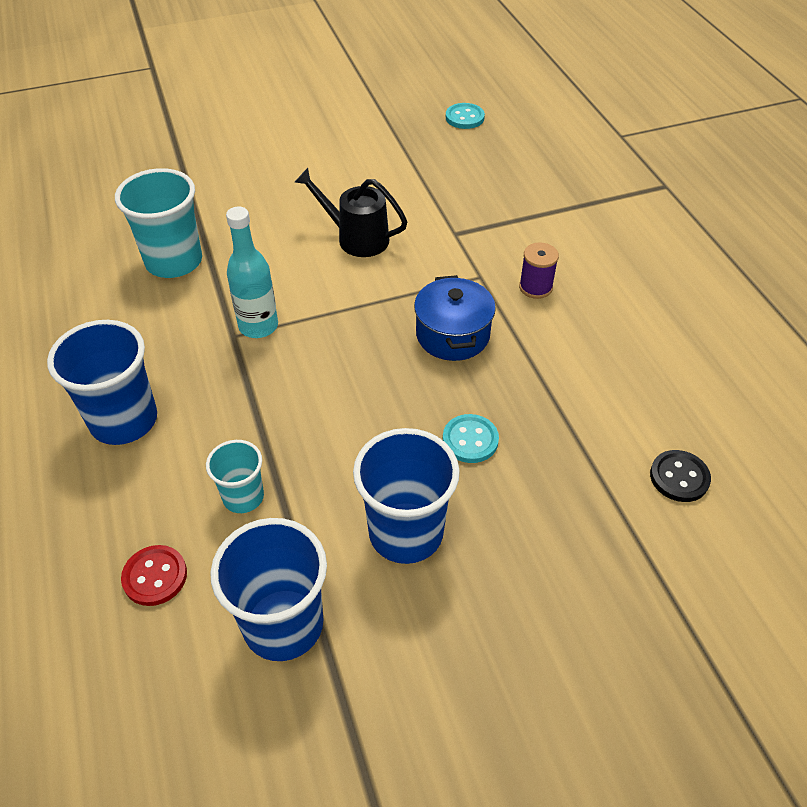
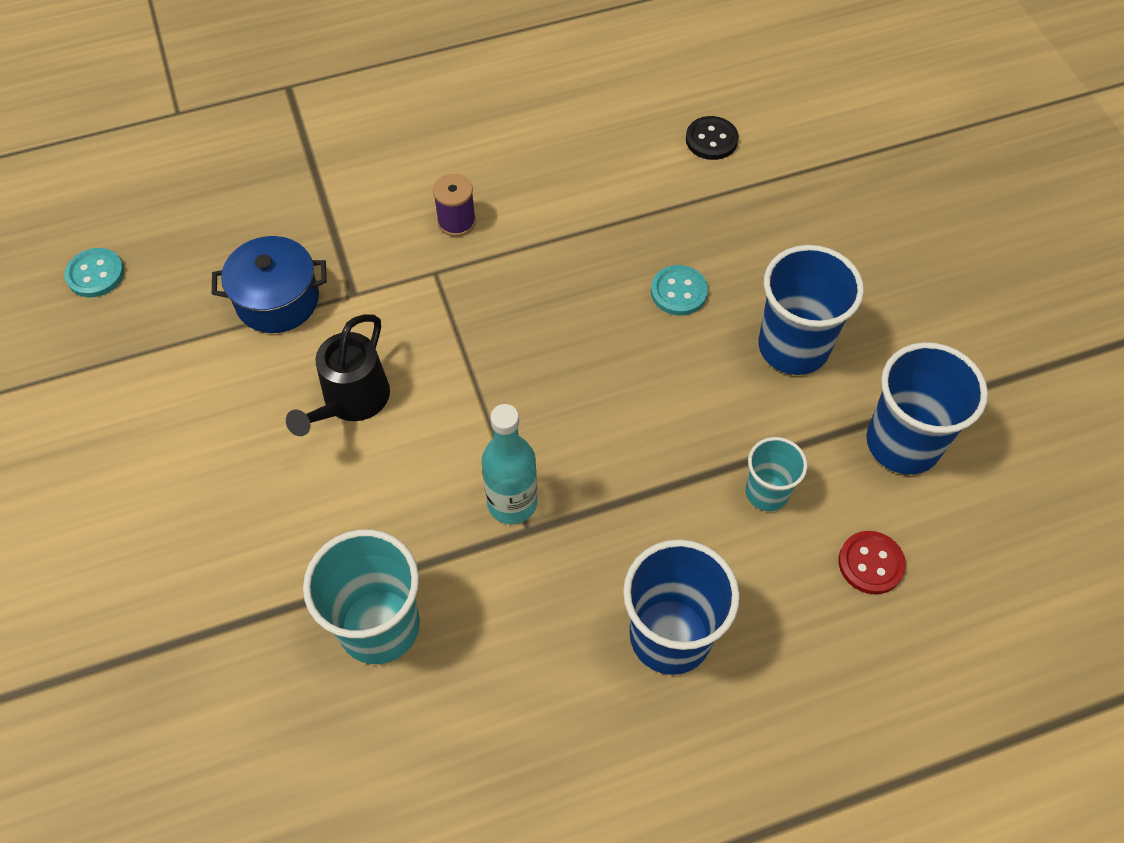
camera: 90 degrees left, 10 degrees up
(453, 335) = (531, 302): blue pot -> blue pot (277, 300)

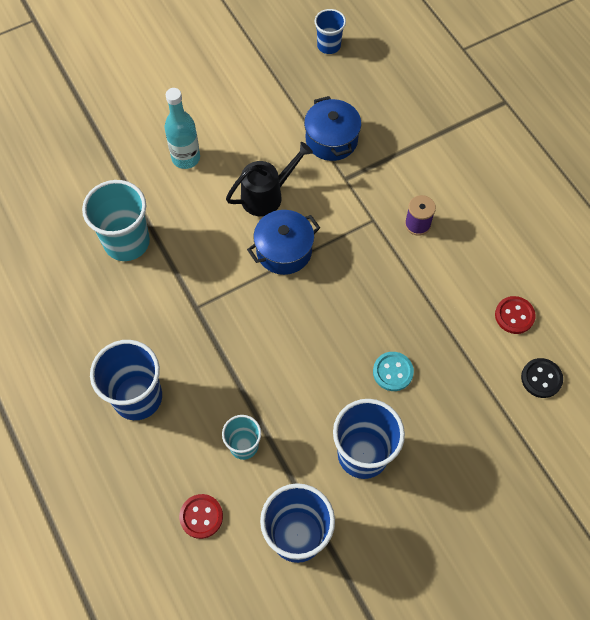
camera: 80 degrees right, 5 degrees up
(95, 274) = (329, 45): turquoise button -> blue cup
(351, 401) = (267, 195): black watering can -> black watering can turned 135 degrees clockwise
(457, 393) = (284, 251): none -> blue pot
(512, 503) = (213, 295): turquoise bottle -> turquoise bottle (186, 158)
(620, 147) = (514, 315): none -> red button

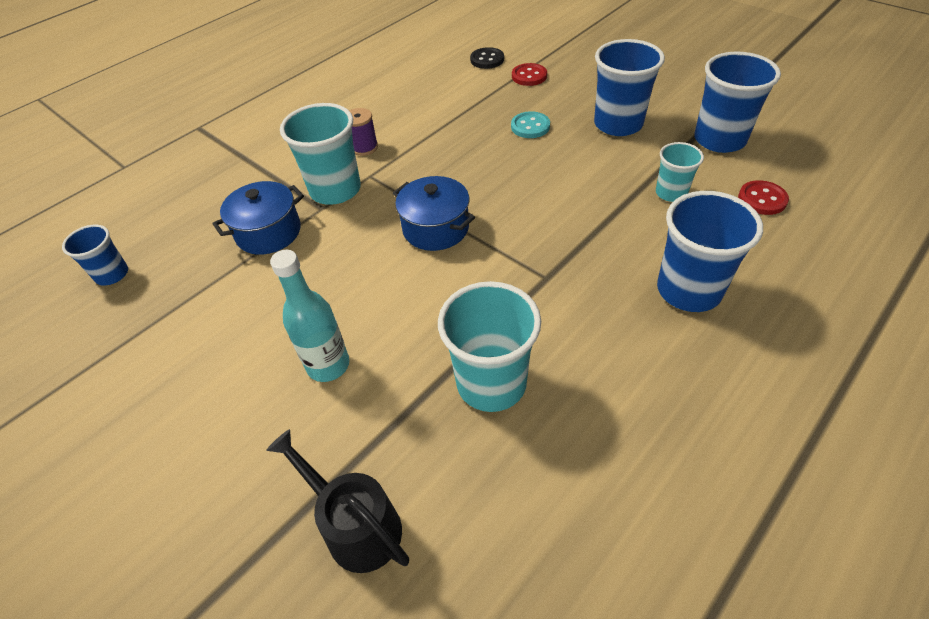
camera: 105 degrees left, 15 degrees down
(267, 195) = (365, 264): black watering can -> black watering can (356, 525)
(364, 191) = (335, 190): none -> turquoise cup
(514, 315) = (437, 80): red button -> red button (529, 76)

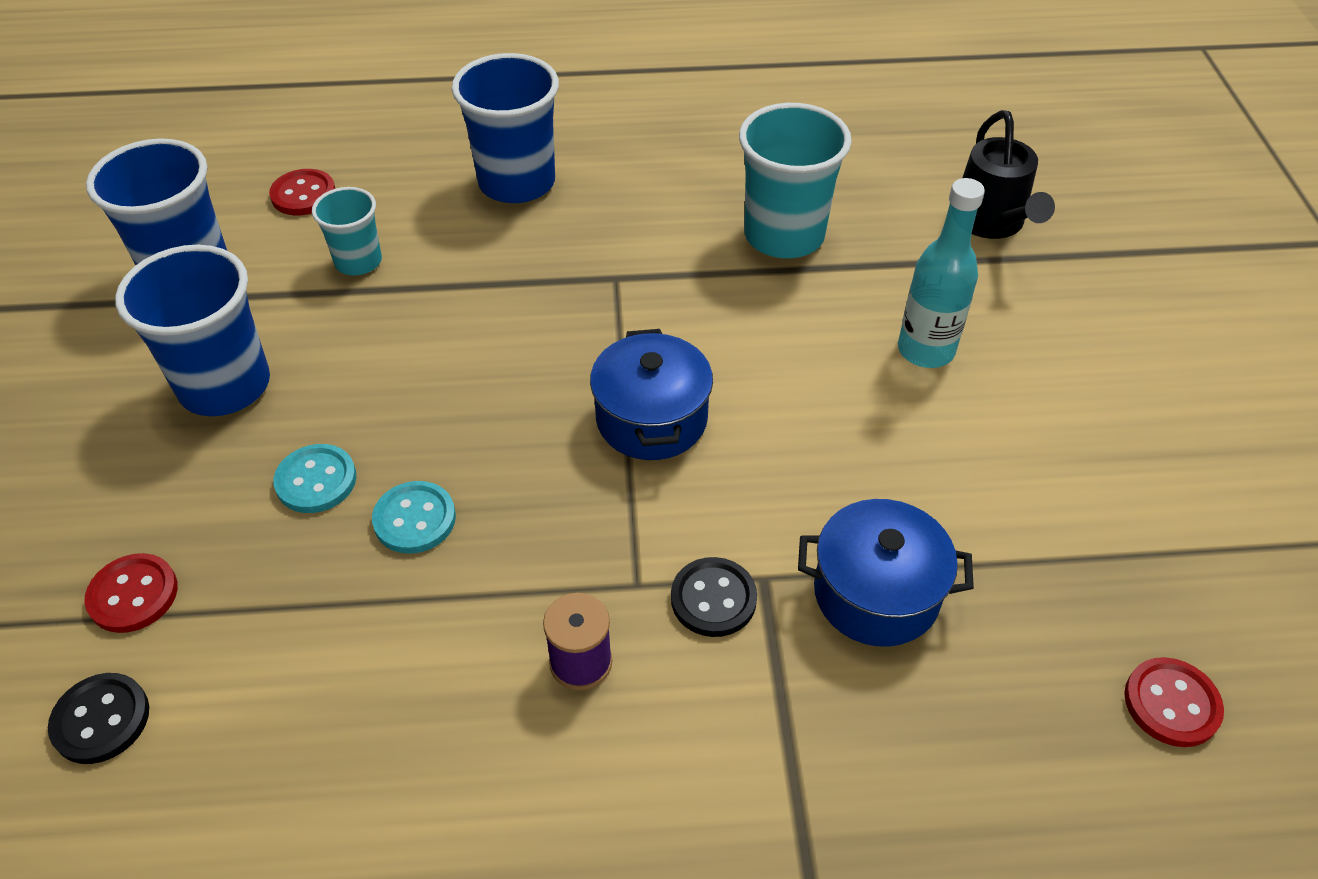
camera: 140 degrees left, 0 degrees up
(112, 274) = (1171, 704): blue cup -> red button
(335, 190) = (713, 599): turquoise cup -> black button
(477, 140) = (414, 519): none -> turquoise button

